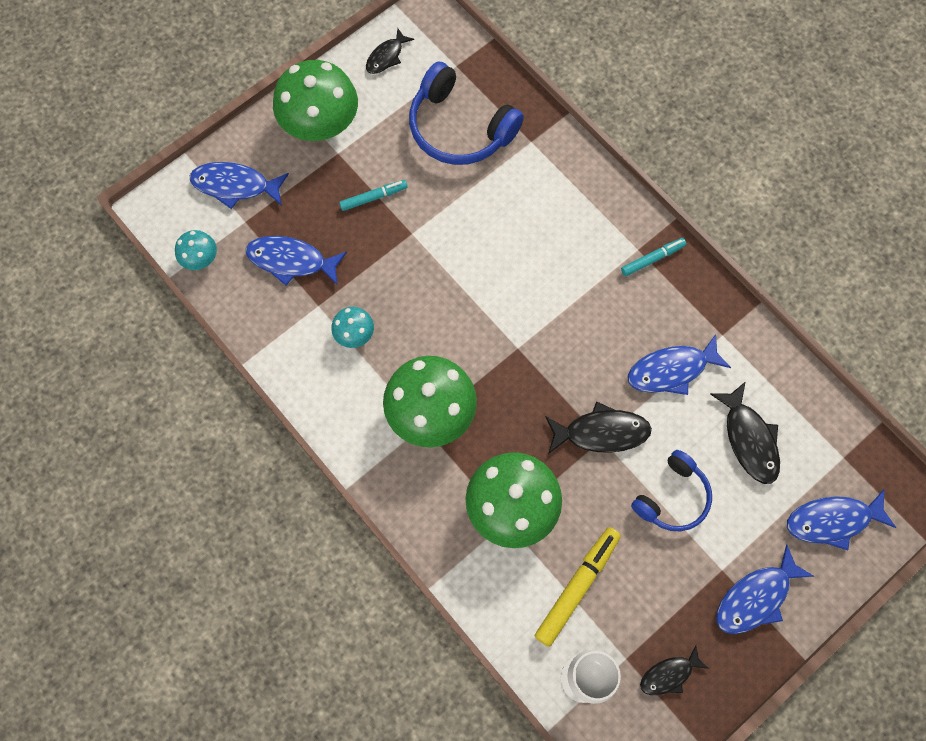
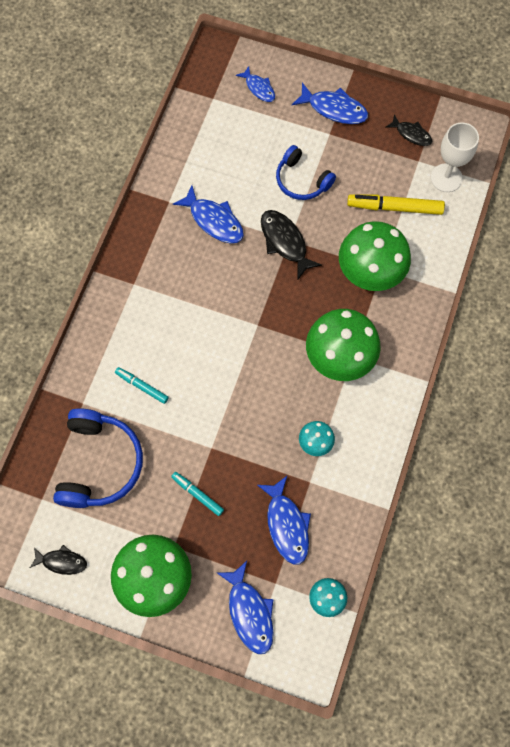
camera: 120 degrees left, 0 degrees up
(652, 259) = (136, 271): turquoise marker -> turquoise marker (142, 386)
(673, 497) = (301, 180): blue headphones -> blue headphones turned 150 degrees counterclockwise
(749, 439) = (234, 154): black fish -> none
(833, 521) = (259, 88): blue fish -> blue fish, size x0.63

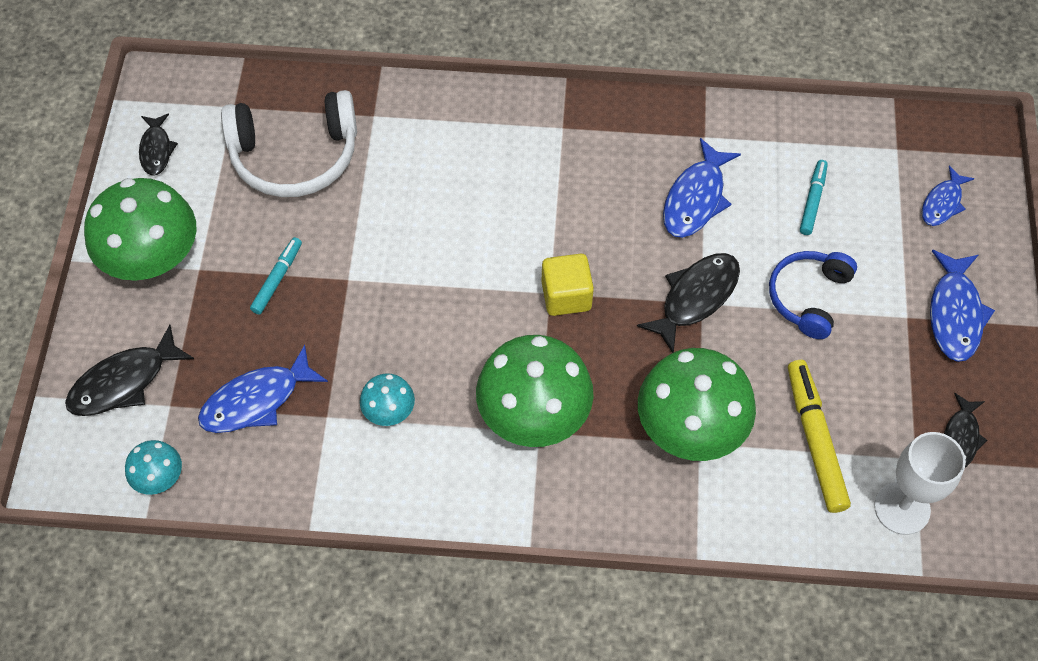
camera: 75 degrees right, 10 degrees down
(100, 463) = (295, 156): blue headphones -> white headphones
(142, 386) = (415, 175): turquoise marker -> turquoise marker (812, 200)
(249, 612) = (124, 382): blue fish -> black fish
(262, 315) = (566, 296): none -> yellow cube

